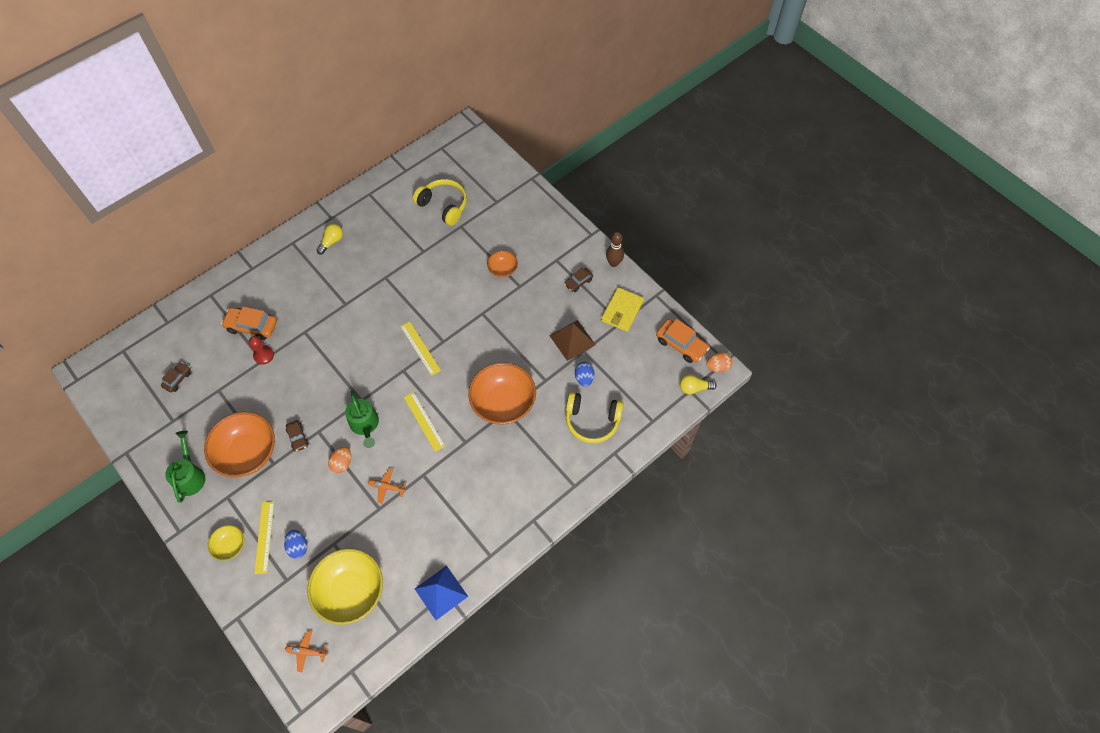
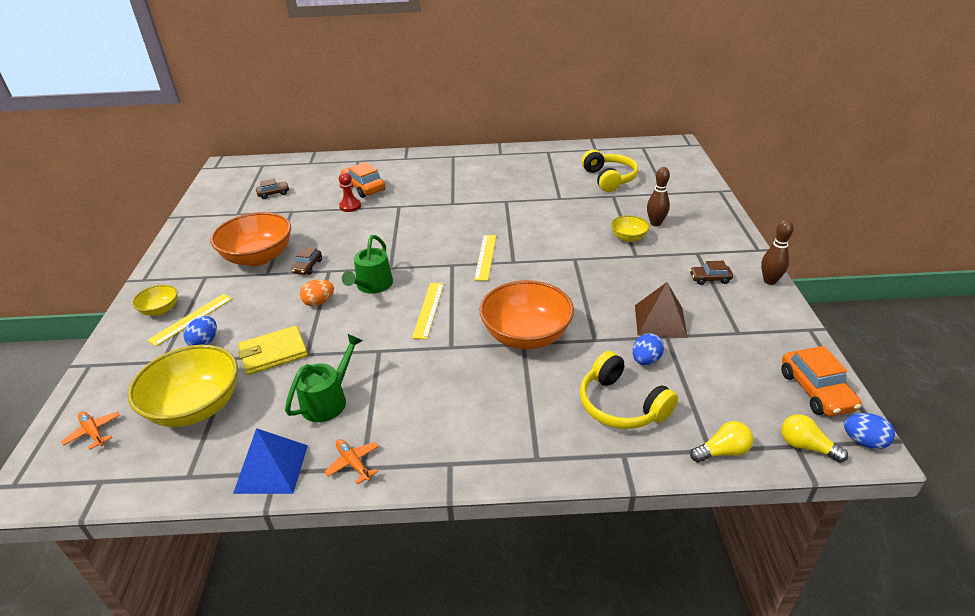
camera: 40 degrees right, 25 degrees down
(190, 476) = (200, 250): green watering can -> green watering can (328, 400)
(332, 242) = (485, 166): yellow light bulb -> yellow light bulb (722, 452)
(387, 487) = (334, 341): orange plane -> orange plane (353, 463)
(503, 269) = (628, 238): orange bowl -> yellow bowl
(511, 243) = (655, 223): none -> brown bowling pin
(622, 311) = (749, 323): yellow wallet -> yellow wallet (273, 353)
(717, 366) = (863, 441): orange egg -> blue egg

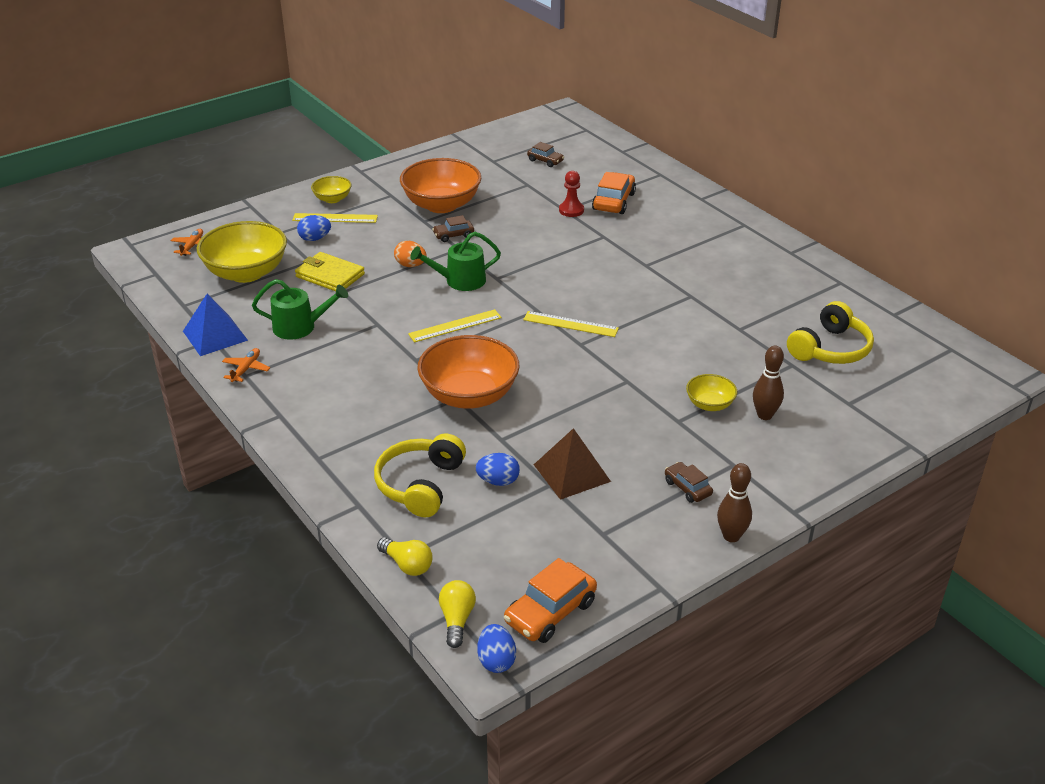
camera: 55 degrees right, 0 degrees up
(485, 257) = (570, 324): yellow ruler -> yellow ruler turned 45 degrees clockwise

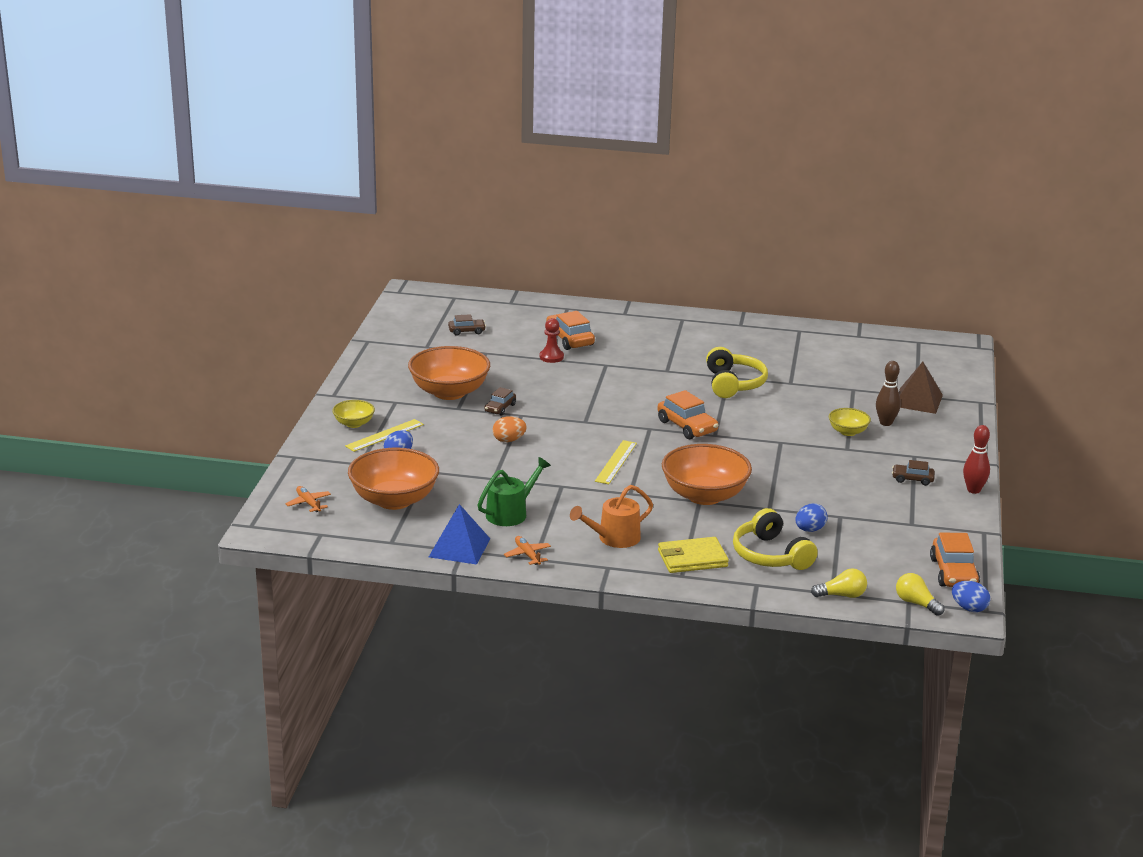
camera: 45 degrees left, 10 degrees down
(246, 273) = (394, 500): yellow bowl -> orange bowl
(330, 275) = (463, 473): yellow wallet -> yellow wallet (692, 558)
(330, 392) = (614, 538): none -> orange watering can
(460, 281) = (564, 434): green watering can -> none
(570, 324) = (687, 426): yellow ruler -> orange car
(572, 473) = (840, 504): brown pyramid -> brown pyramid (918, 400)
(731, 536) = (973, 490): brown bowling pin -> red bowling pin
(830, 349) = (858, 371): yellow headphones -> yellow headphones (733, 384)

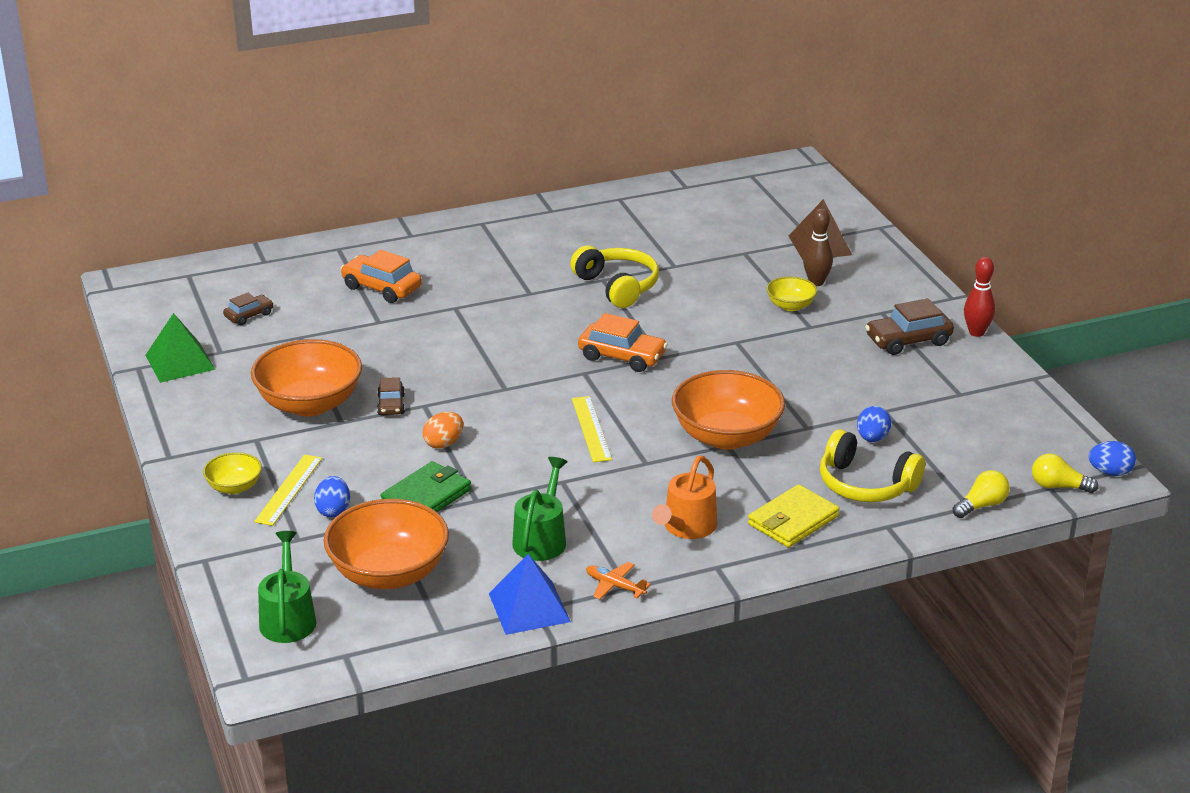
camera: 30 degrees left, 5 degrees up
(308, 503) = (288, 618): orange plane -> green watering can
(396, 345) = (180, 362): none -> green pyramid
(464, 466) = (426, 496): none -> green wallet
(551, 357) = (383, 318): red pawn -> none
(912, 479) = (908, 340): brown car -> brown car, size x1.69
(953, 573) = (1055, 436): orange car -> none

